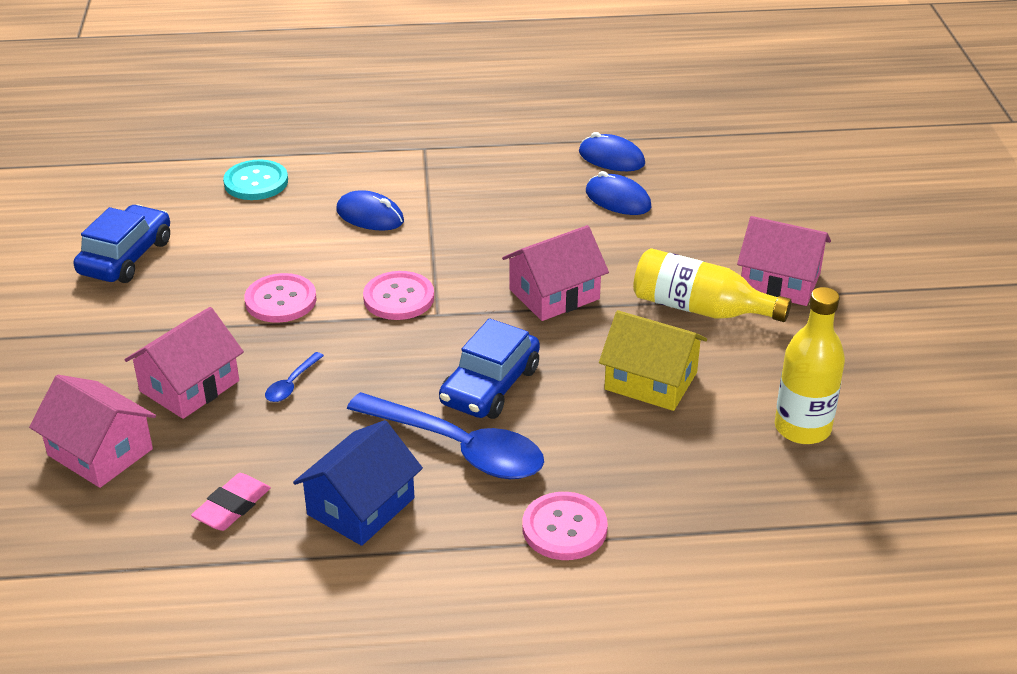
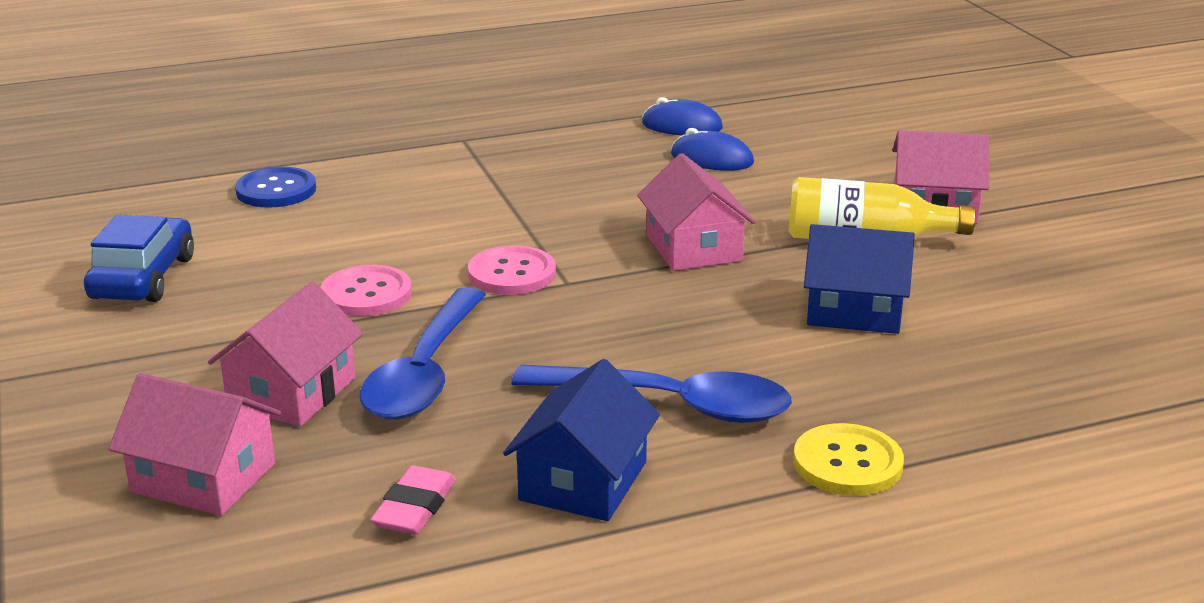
camera: 15 degrees left, 10 degrees down
(256, 182) = (276, 190): turquoise button -> blue button
(291, 384) = (425, 372): blue spoon -> blue spoon, size x2.40
(370, 216) = (433, 205): blue mouse -> none
(490, 386) = (672, 340): blue car -> none
(554, 294) = (693, 248): pink house -> pink house turned 60 degrees counterclockwise
(564, 528) = (847, 463): pink button -> yellow button
(650, 381) = (854, 310): yellow house -> blue house
(802, 428) = (1050, 329): yellow bottle -> none

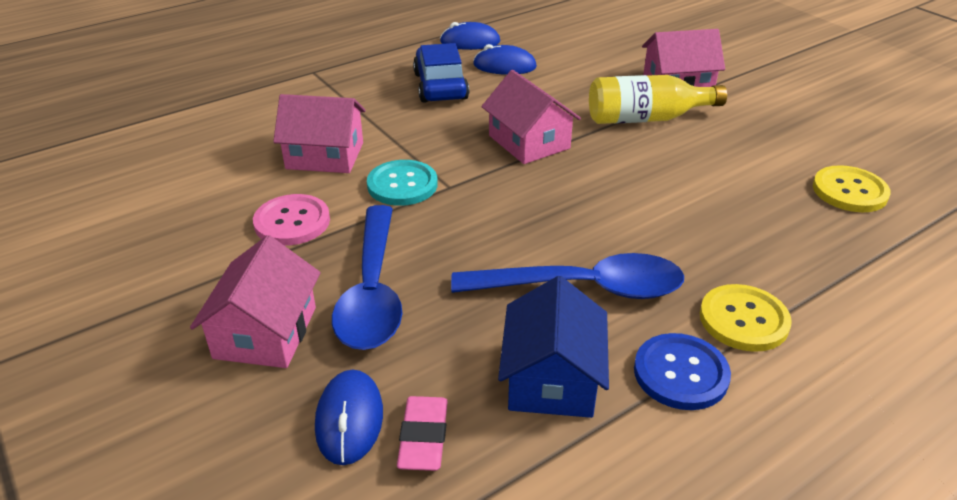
camera: 15 degrees left, 10 degrees up
(143, 278) = (89, 235): blue car -> blue car (440, 86)
(203, 478) = (217, 444): pink house -> pink house (325, 156)
(276, 190) = (179, 135): blue button -> blue button (680, 373)
(345, 480) = (349, 420): none -> blue mouse
(512, 274) = (402, 185): pink button -> turquoise button
(854, 310) = (671, 179): blue house -> none
(1089, 354) = (849, 191): none -> yellow button

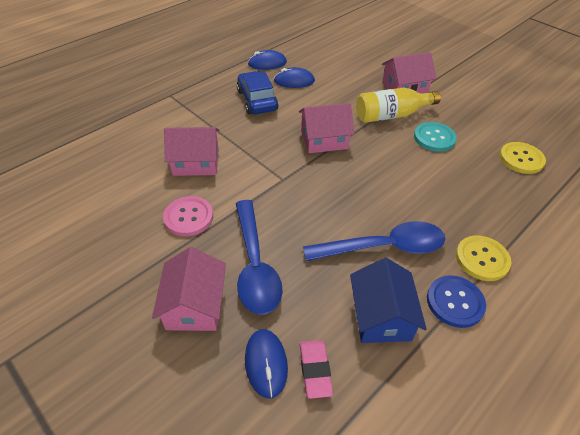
camera: 10 degrees left, 10 degrees up
(402, 185) = (252, 181): turquoise button -> turquoise button (434, 138)
(529, 142) = (324, 140): pink house -> pink house turned 60 degrees counterclockwise

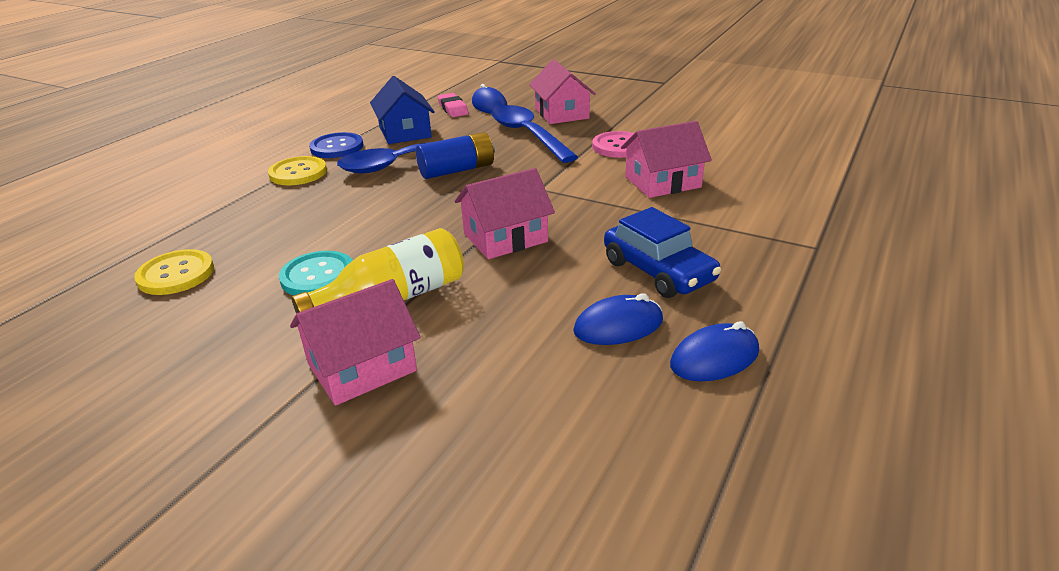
camera: 165 degrees right, 15 degrees down
(338, 221) = (457, 170): none -> blue battery

